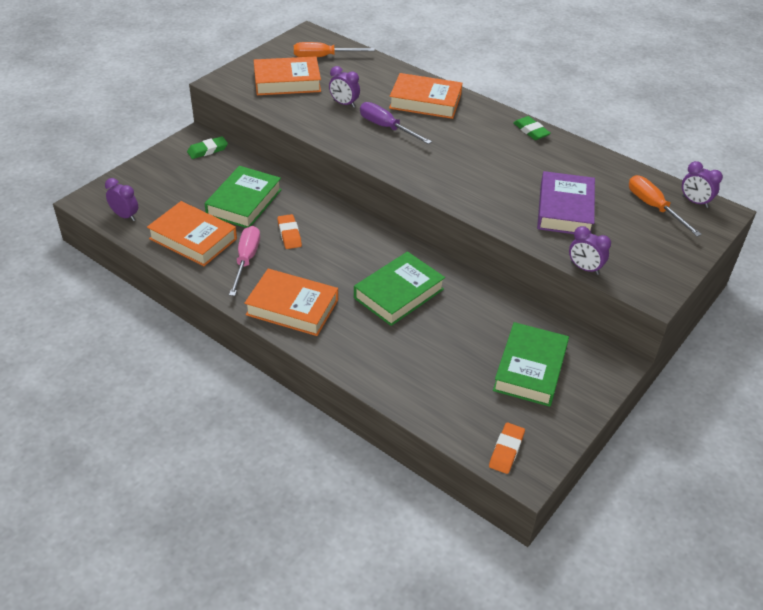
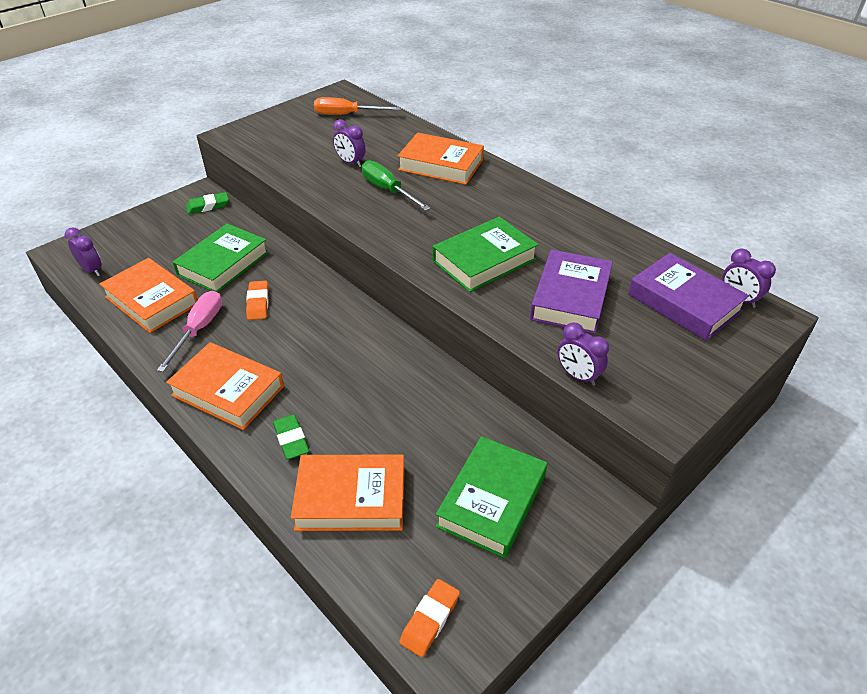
camera: 10 degrees right, 0 degrees up
(287, 81) = (298, 137): orange book -> orange book (351, 498)
(386, 127) = (388, 190): purple screwdriver -> green screwdriver
(398, 293) = (358, 384): green book -> green book (484, 260)
(531, 131) = (552, 203): green eraser -> green eraser (291, 439)
(654, 207) = (684, 302): orange screwdriver -> purple book

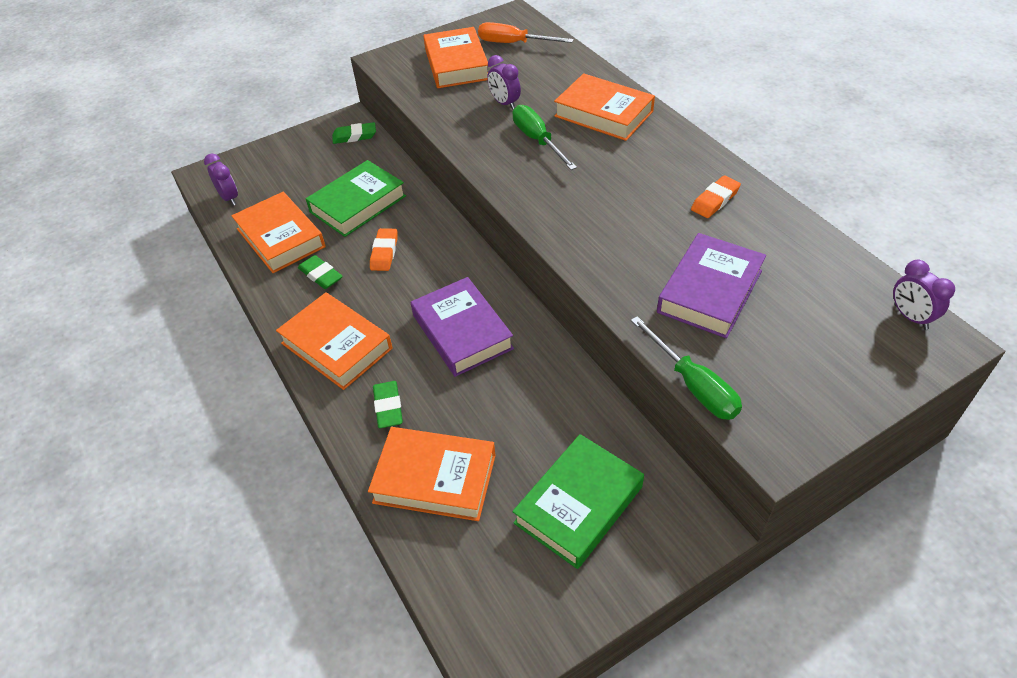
camera: 15 degrees right, 5 degrees up
(199, 329) = (320, 275): pink screwdriver -> green eraser
(298, 134) = (456, 64): none -> orange book
(430, 619) = (486, 618): orange eraser -> orange eraser (715, 200)
(484, 260) = (623, 235): green book -> none
(578, 376) = (693, 385): purple clock -> green screwdriver
(684, 302) = (842, 313): purple book -> purple book (462, 332)

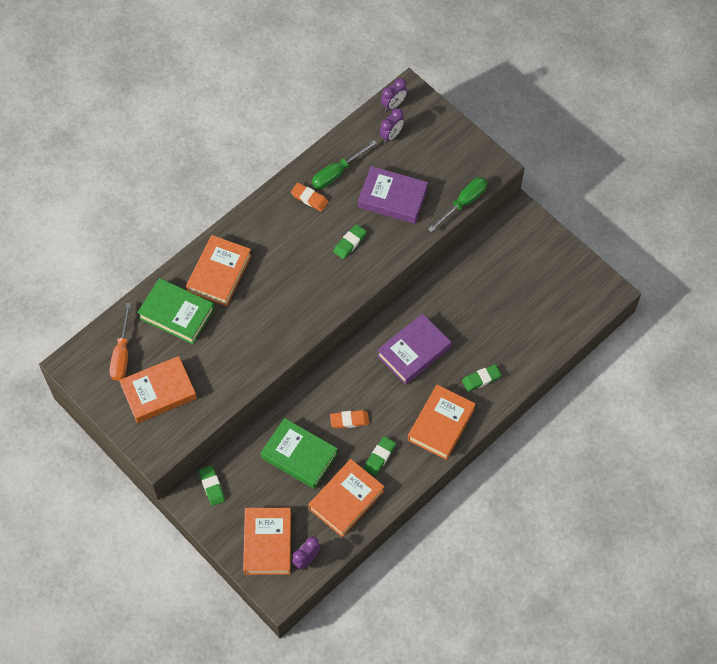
camera: 105 degrees left, 15 degrees up
(435, 478) = (522, 341): orange book -> orange book (267, 543)
(504, 103) = (213, 343): purple clock -> purple clock (391, 135)
(537, 140) = (258, 312): green screwdriver -> green screwdriver (337, 173)
(578, 505) = (521, 268): green book -> green book (177, 314)
(630, 233) = (350, 243): none -> green eraser

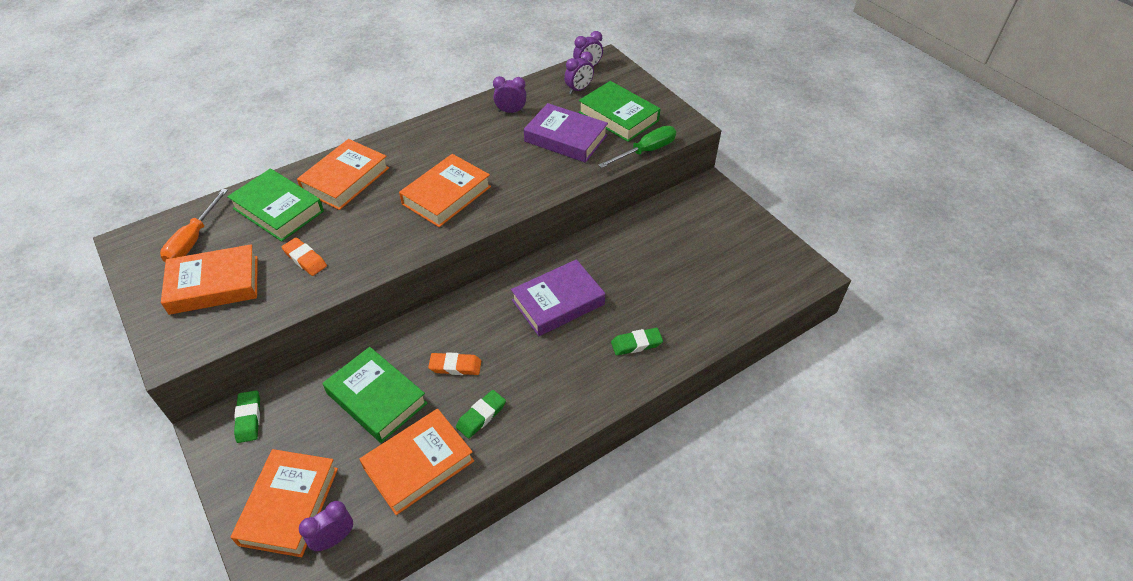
camera: 10 degrees right, 15 degrees down
(309, 198) = (473, 128): orange eraser -> orange eraser (305, 259)
(337, 173) = (511, 111): green screwdriver -> purple clock
(350, 243) = (505, 171): green eraser -> none
(433, 164) = (618, 116): none -> green book
(441, 424) = (573, 388): orange book -> orange book (446, 195)

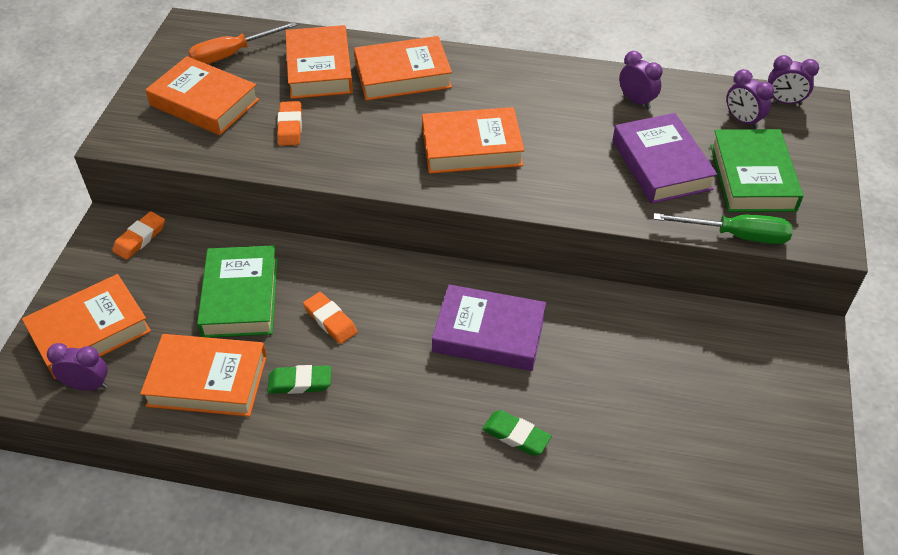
camera: 45 degrees right, 0 degrees up
(249, 418) = (140, 238): green eraser -> orange eraser
(278, 210) = (319, 69): green book -> orange book
(579, 89) = (742, 120): purple clock -> purple clock turned 45 degrees clockwise

